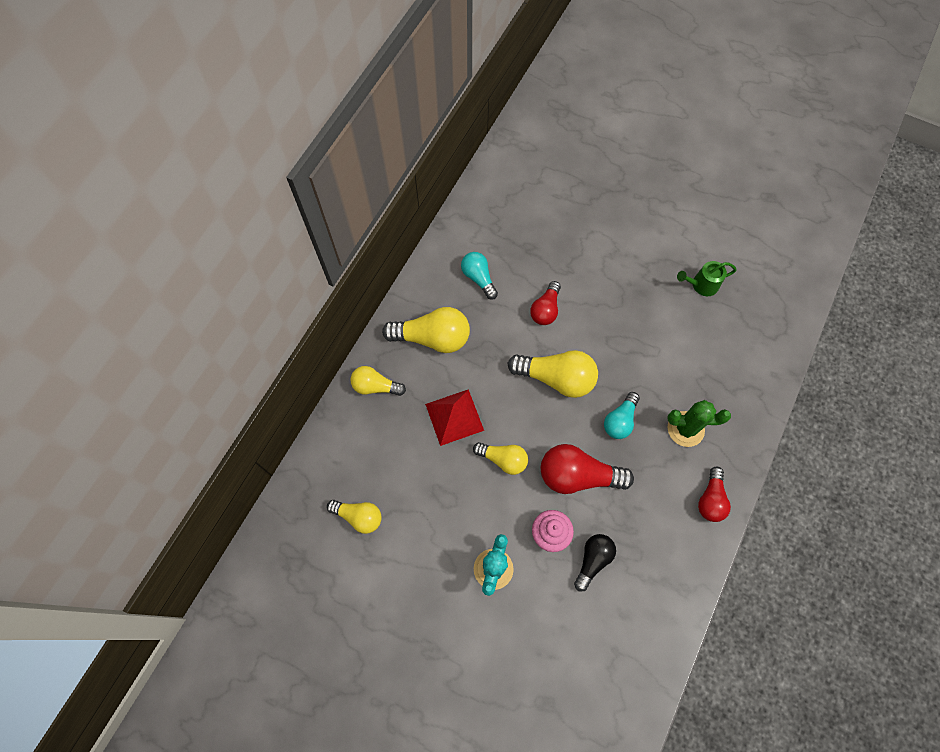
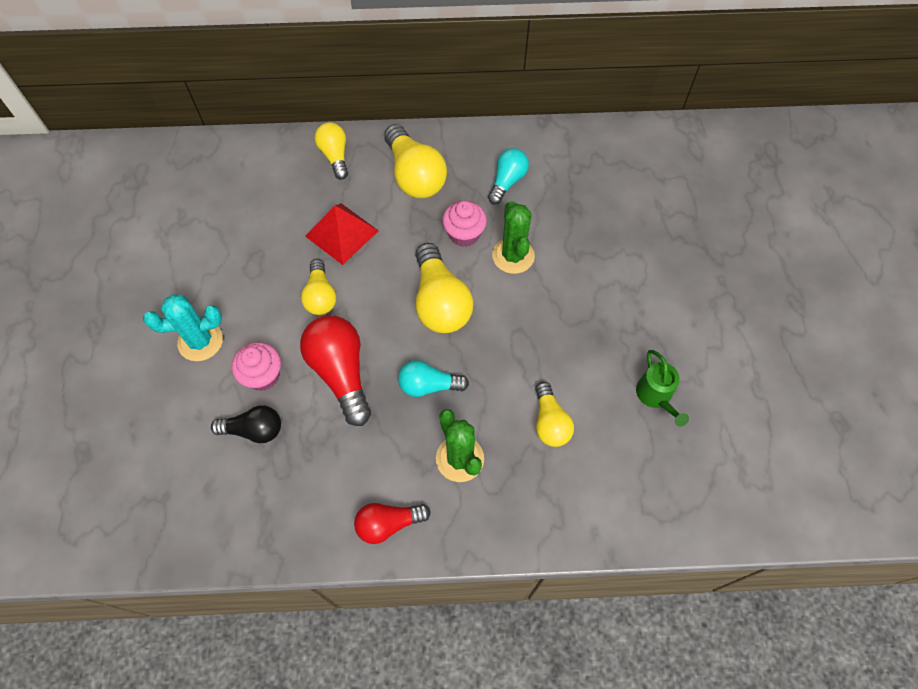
camera: 60 degrees right, 5 degrees down
(359, 517) = (198, 207): yellow light bulb -> yellow light bulb (550, 422)
(507, 332) = (464, 234): none -> pink cupcake
(545, 309) = (513, 256): red light bulb -> green cactus
(701, 285) = (656, 396): green watering can -> green watering can turned 150 degrees counterclockwise

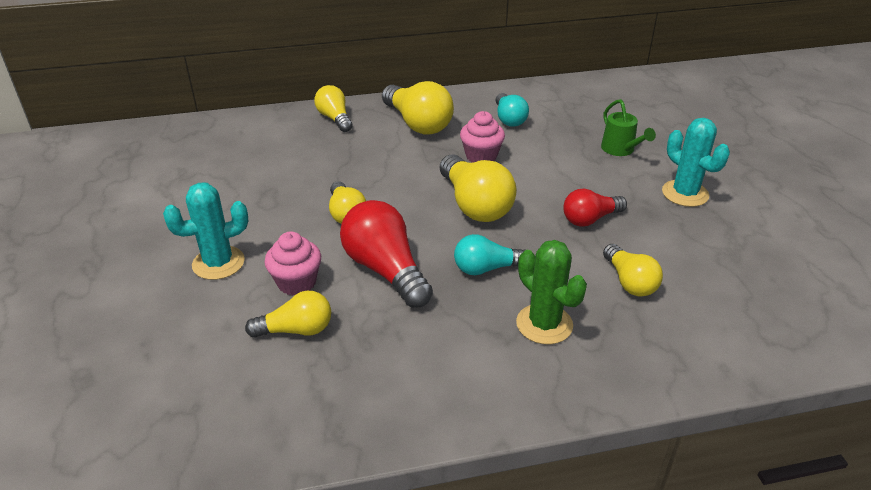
camera: 10 degrees left, 25 degrees down
(254, 430) = (296, 330): black light bulb -> yellow light bulb
(342, 233) = (356, 168): red pyramid -> none
(388, 524) = (482, 394): red light bulb -> red light bulb (590, 219)
(507, 181) = (509, 119): turquoise light bulb -> turquoise light bulb turned 150 degrees clockwise
(513, 256) = (536, 166): green cactus -> none
(644, 317) = (685, 193): none -> turquoise cactus
(656, 396) = (729, 249): green watering can -> green watering can (620, 150)

